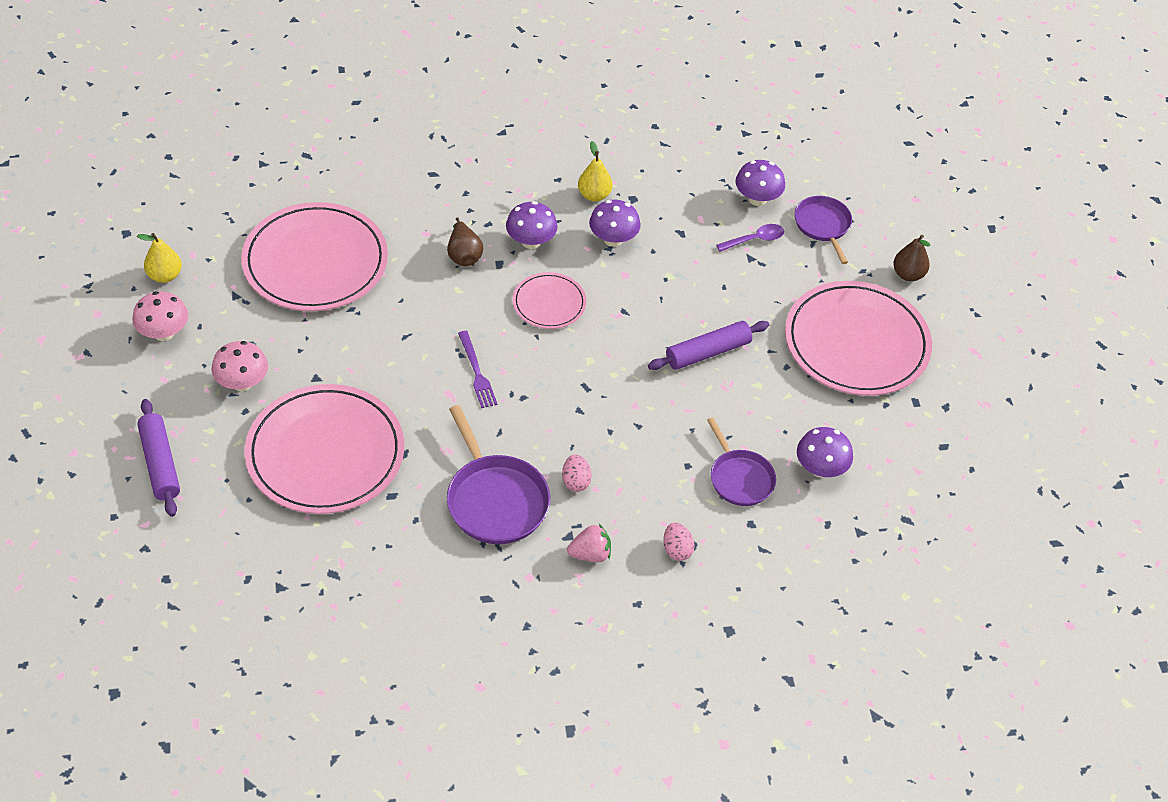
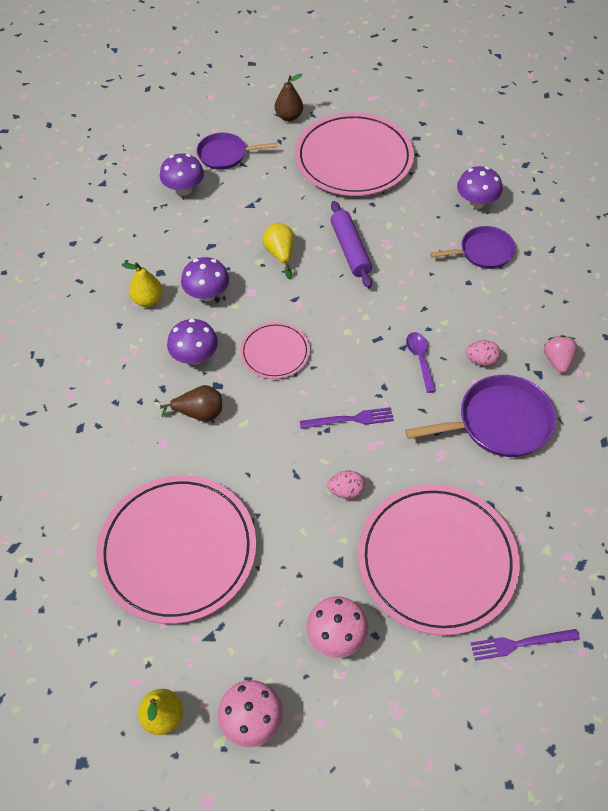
camera: 75 degrees left, 5 degrees up
(160, 463) = (439, 729): purple rolling pin -> none
(244, 523) = (520, 644): none -> purple fork
(677, 550) = (553, 302): pink egg -> pink egg (346, 491)
(684, 292) = (280, 254): none -> yellow pear
(755, 239) = (230, 199): purple spoon -> purple spoon (420, 359)

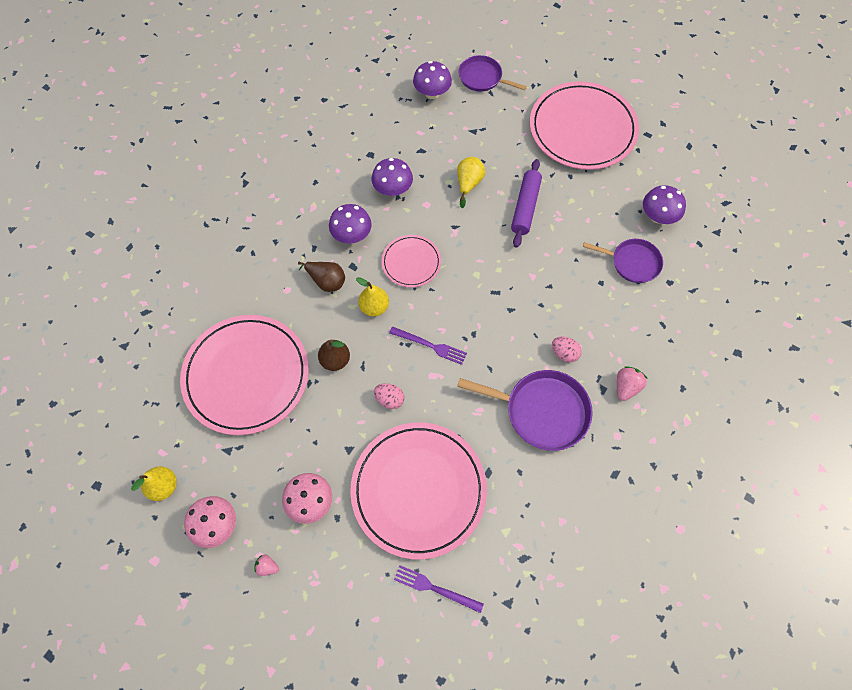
camera: 30 degrees right, 10 degrees up
(148, 300) = (347, 172): yellow pear -> yellow pear (374, 307)
(289, 116) = (555, 67): brown pear -> brown pear (335, 360)
(337, 728) = (267, 566): none -> pink strawberry
(420, 359) = (516, 326): purple spoon -> none

